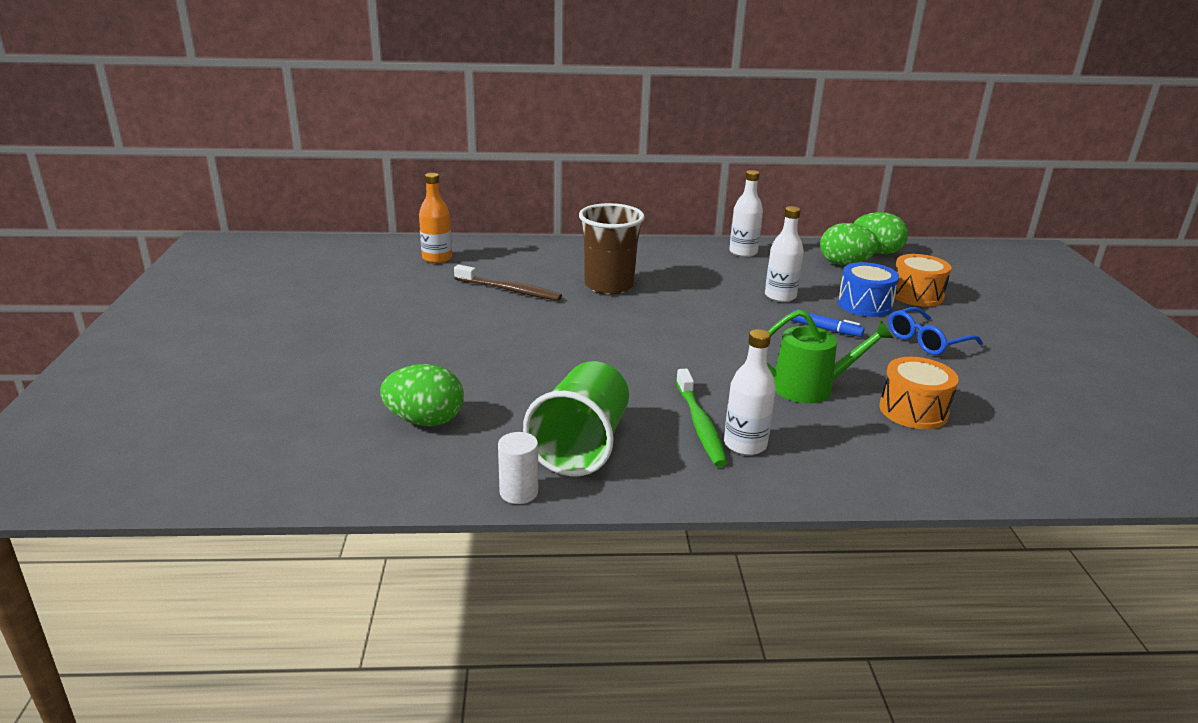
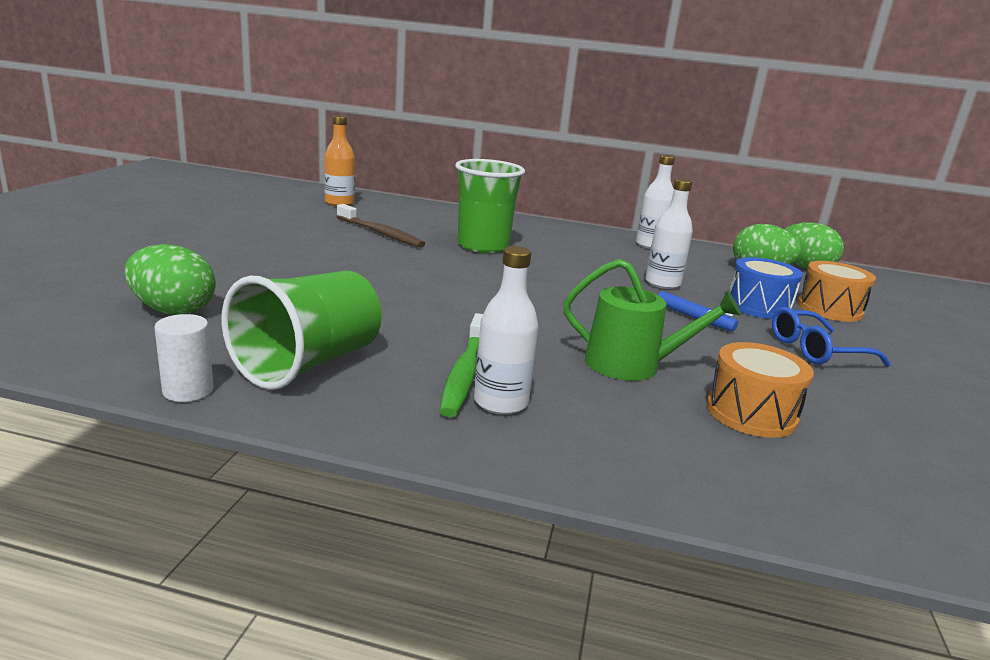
camera: 15 degrees right, 5 degrees down
(609, 286) = (483, 246): brown cup -> green cup

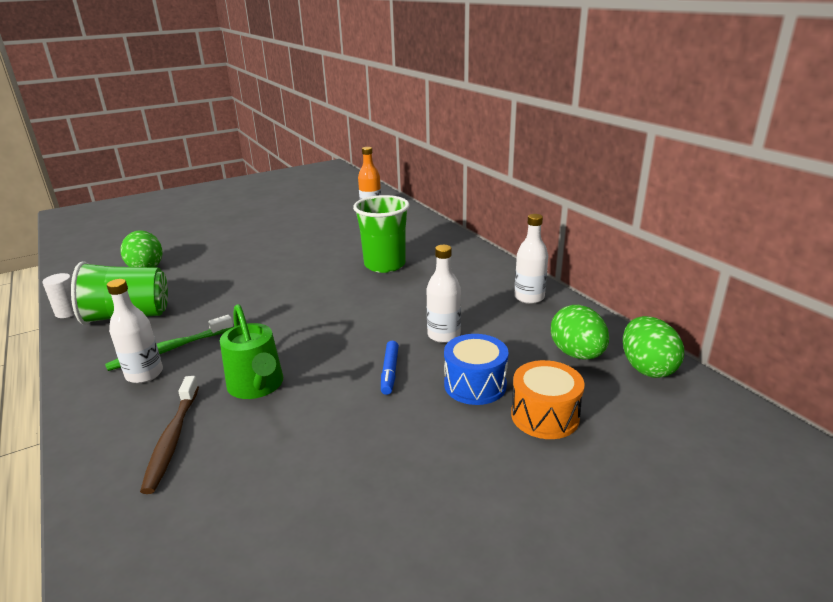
camera: 50 degrees right, 5 degrees up
(381, 233) = (342, 239): brown toothbrush -> brown toothbrush (172, 439)
(751, 413) = (238, 453): orange drum -> none
(815, 350) = (416, 441): blue glasses -> none

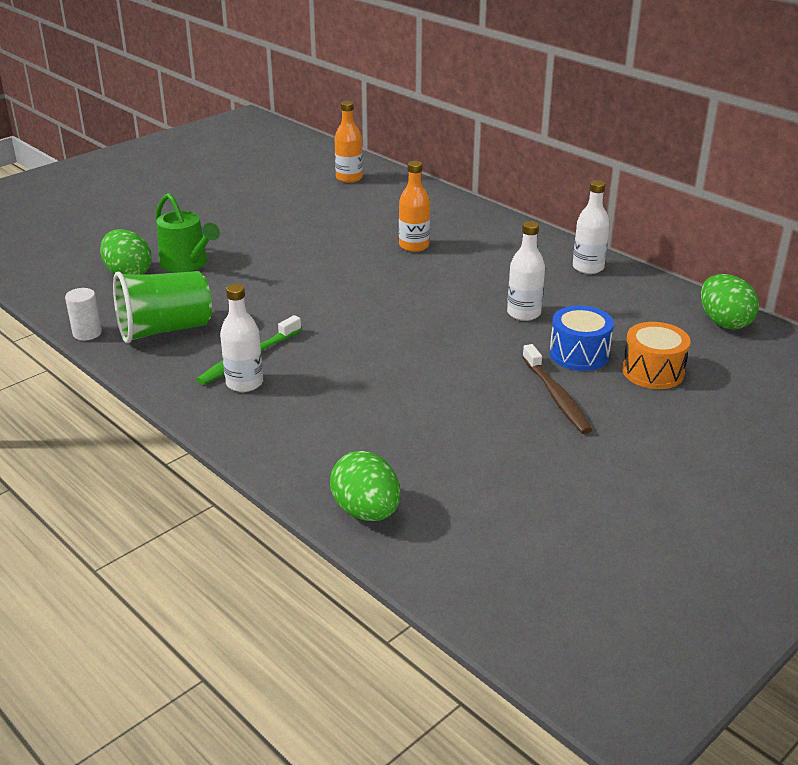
camera: 15 degrees left, 5 degrees up
(172, 439) = (329, 432): brown toothbrush -> brown toothbrush (556, 397)
(257, 386) = (372, 379): green watering can -> green watering can (187, 263)
(385, 265) = (414, 246): green cup -> orange bottle
(390, 372) = (493, 352): blue marker -> none
(577, 354) = (658, 317): green egg -> green egg (366, 511)

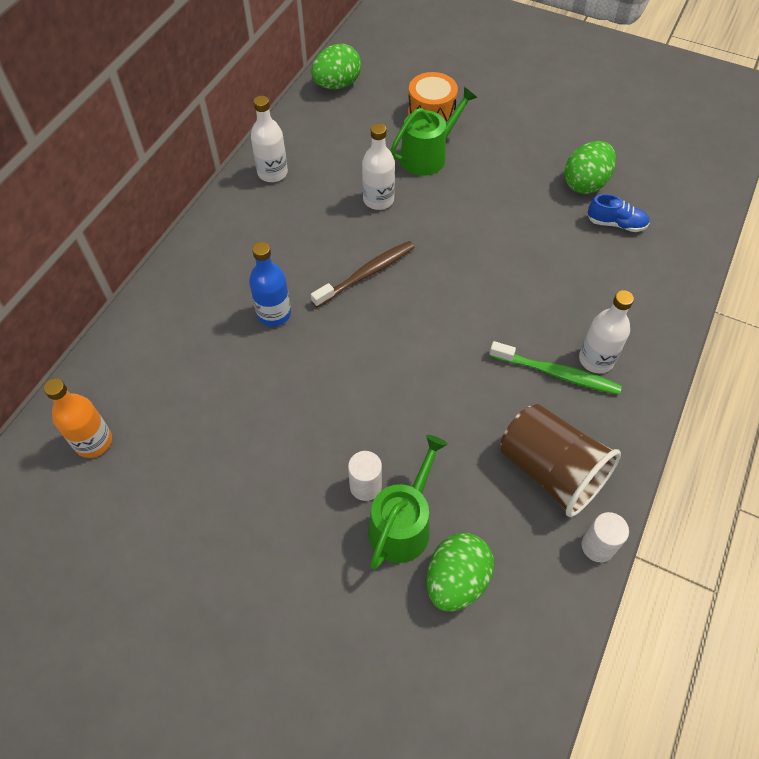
camera: 110 degrees left, 25 degrees up
(165, 330) = (550, 471): green cup -> brown cup
(229, 256) = (365, 486): none -> white cylinder
(366, 511) = (691, 226): green egg -> green egg (585, 183)
(406, 453) = (616, 224): none -> blue shoe
(414, 246) = (274, 314): orange bottle -> blue bottle
(556, 397) = (495, 158): brown toothbrush -> brown toothbrush (366, 274)
(579, 354) = (428, 156): blue drum -> green watering can

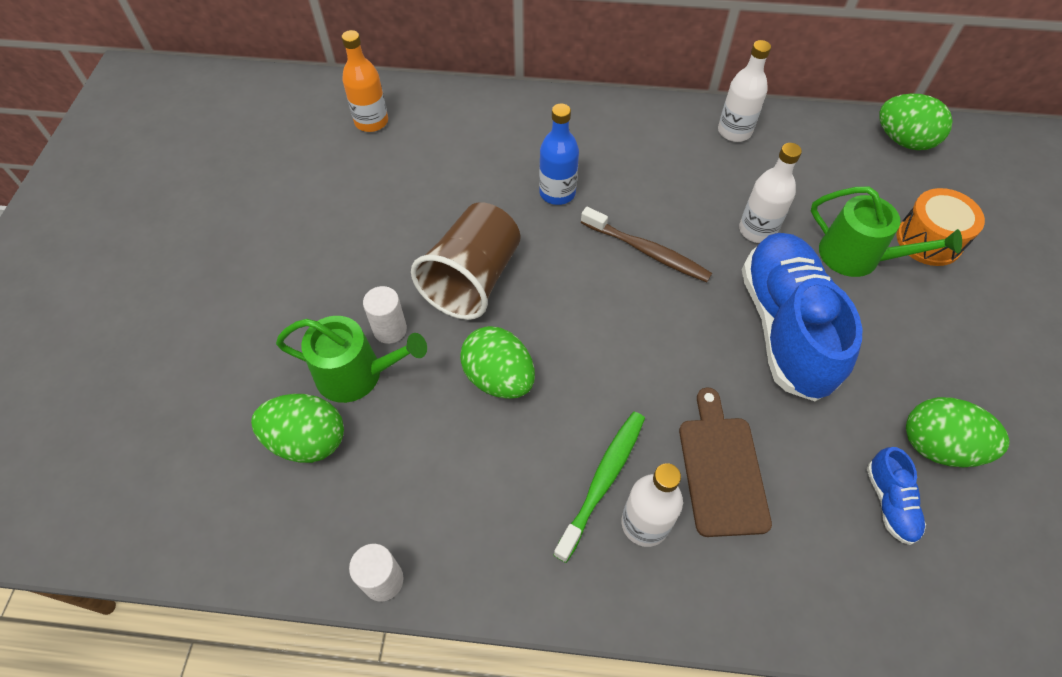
camera: 70 degrees right, 0 degrees up
(446, 415) = (499, 378): none -> green egg
(470, 220) = (785, 327): none -> blue shoe
(550, 471) = (464, 504): brown cup -> brown cup (473, 279)
(557, 373) = (603, 481): green toothbrush -> green toothbrush turned 150 degrees counterclockwise
(568, 300) = (721, 469): none -> brown cutting board

